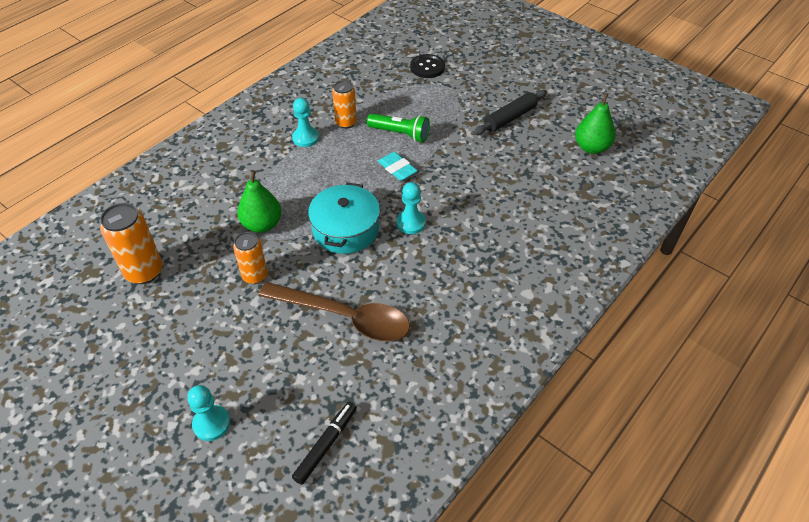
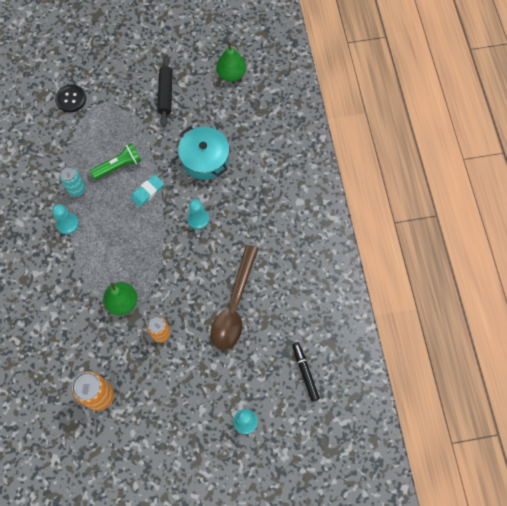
camera: 50 degrees left, 20 degrees up
(345, 229) = (170, 258): turquoise pot -> turquoise pot (205, 159)
(345, 317) = (234, 306): brown spoon -> brown spoon turned 135 degrees clockwise
(346, 123) = (77, 189): orange can -> turquoise can
(397, 169) = (147, 192): turquoise eraser -> turquoise eraser turned 45 degrees counterclockwise

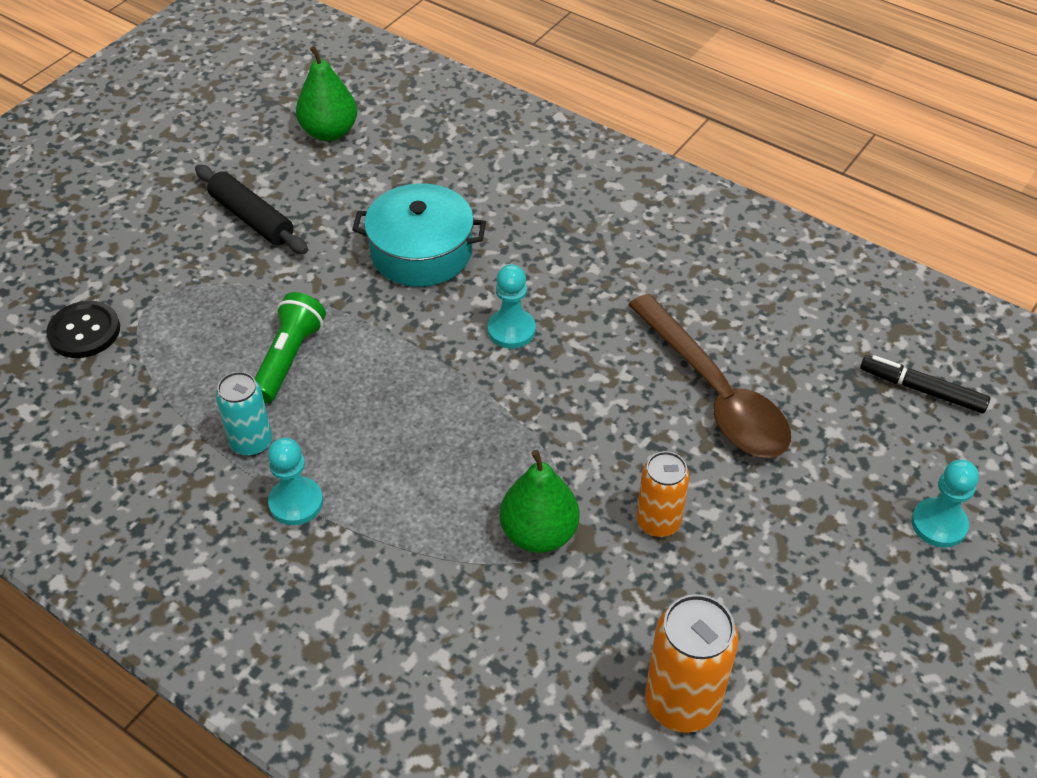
camera: 45 degrees left, 20 degrees down
(147, 192) = (383, 356): turquoise eraser -> none

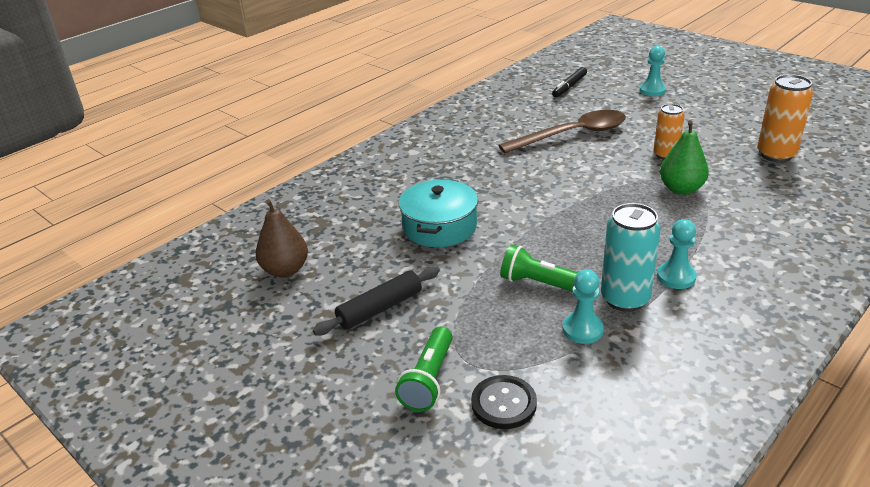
camera: 80 degrees left, 15 degrees down
(129, 270) = (429, 380): none -> green flashlight
(251, 442) = (625, 299): turquoise can -> turquoise can, size x1.52
(329, 132) = (285, 270): green pear -> brown pear
(511, 330) = (520, 194): turquoise pawn -> turquoise pawn (582, 330)

